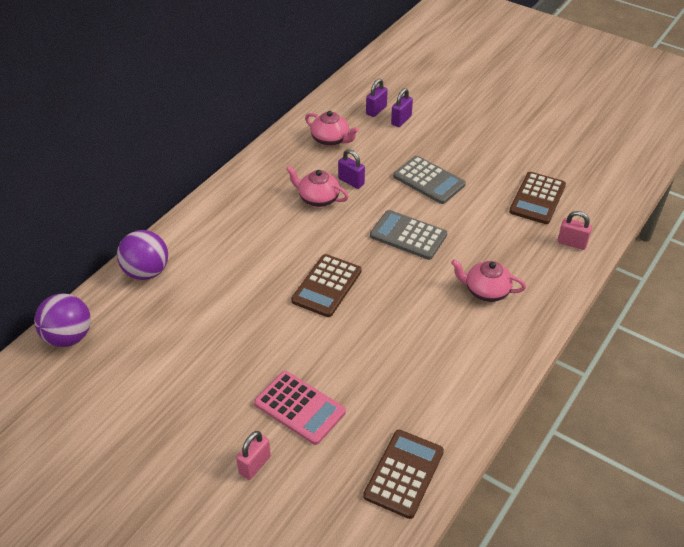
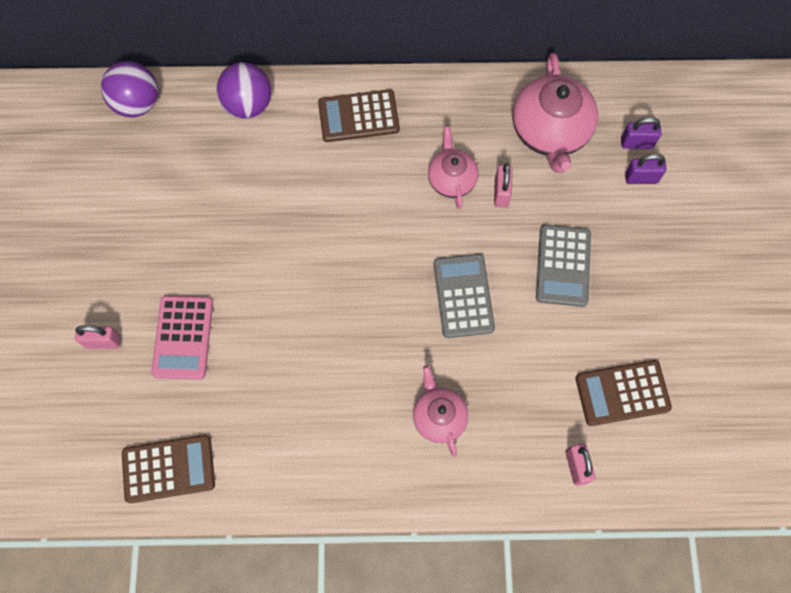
camera: 55 degrees right, 25 degrees up
(326, 286) = (339, 265): brown calculator -> brown calculator (358, 116)
(331, 140) = (550, 132): pink teapot -> pink teapot, size x1.70
(351, 181) = (501, 193): purple padlock -> pink padlock

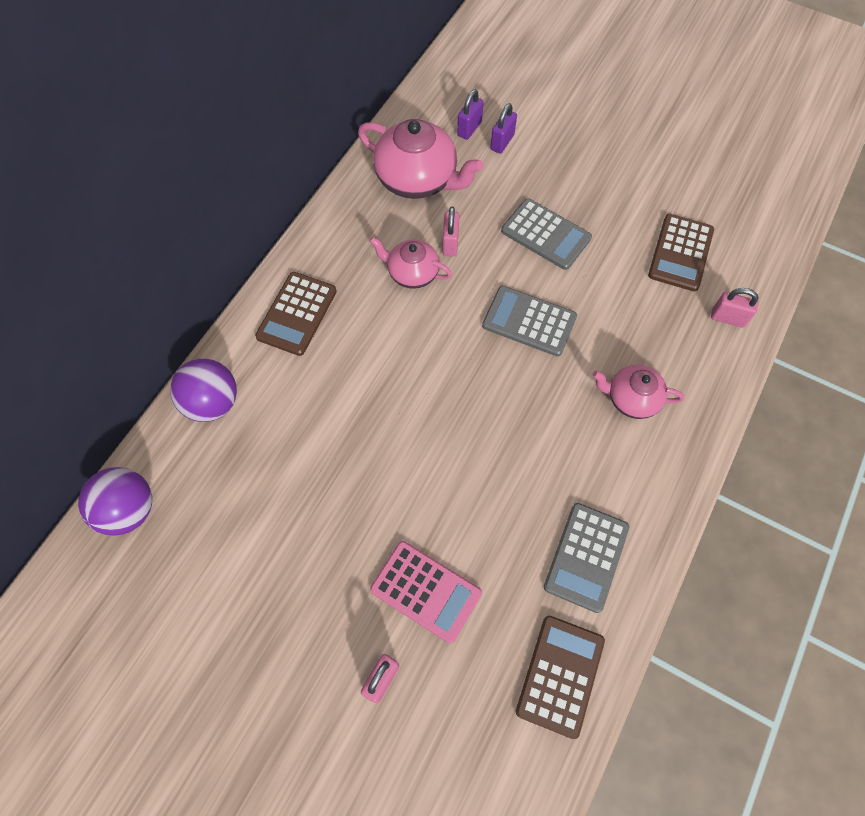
camera: 60 degrees left, 5 degrees down
(274, 444) = (586, 557): none -> grey calculator
(501, 193) = (450, 243): pink padlock -> pink padlock turned 60 degrees clockwise

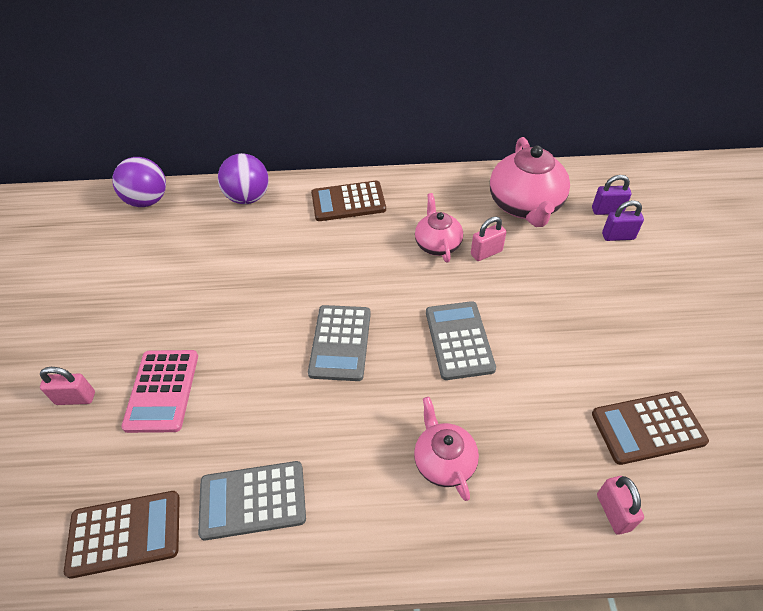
camera: 60 degrees right, 15 degrees down
(546, 235) = (557, 310): grey calculator -> grey calculator (340, 343)

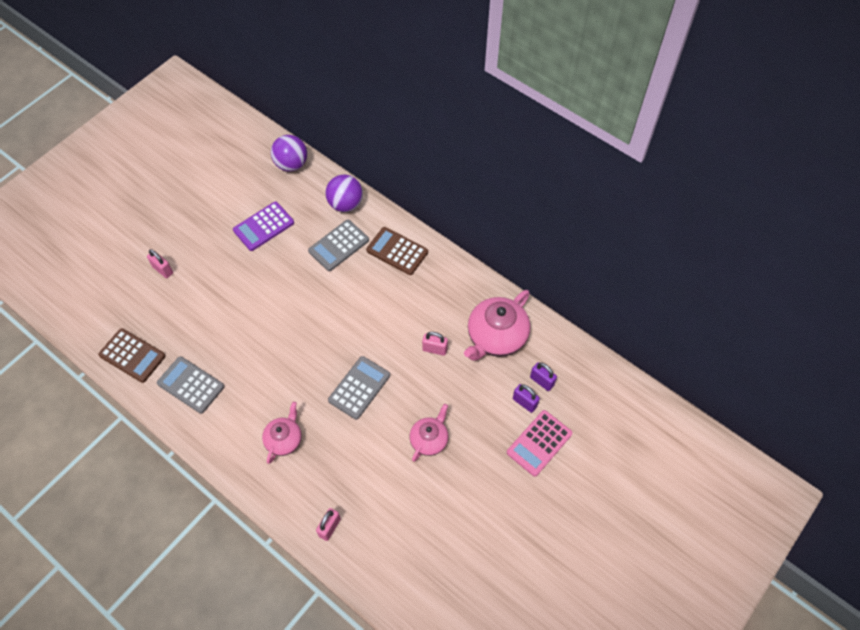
camera: 40 degrees right, 10 degrees up
(162, 390) = (200, 297): pink calculator -> pink calculator (539, 443)
(173, 270) = (263, 226): none -> purple calculator
(340, 343) = (301, 339): grey calculator -> grey calculator (338, 245)
(437, 244) = (414, 321): pink teapot -> pink teapot (429, 440)
(648, 428) = (394, 510): brown calculator -> none

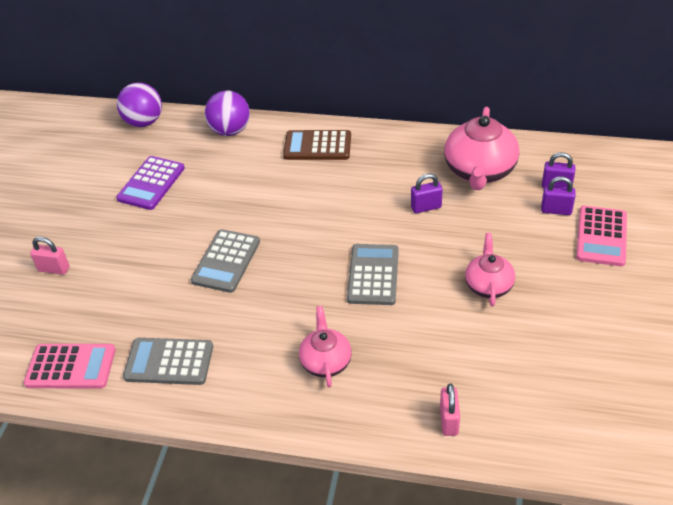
camera: 25 degrees left, 15 degrees down
(132, 355) = (71, 367): brown calculator -> pink calculator
(338, 245) = (250, 166): grey calculator -> grey calculator (226, 261)
(434, 349) = (426, 207): pink padlock -> purple padlock

